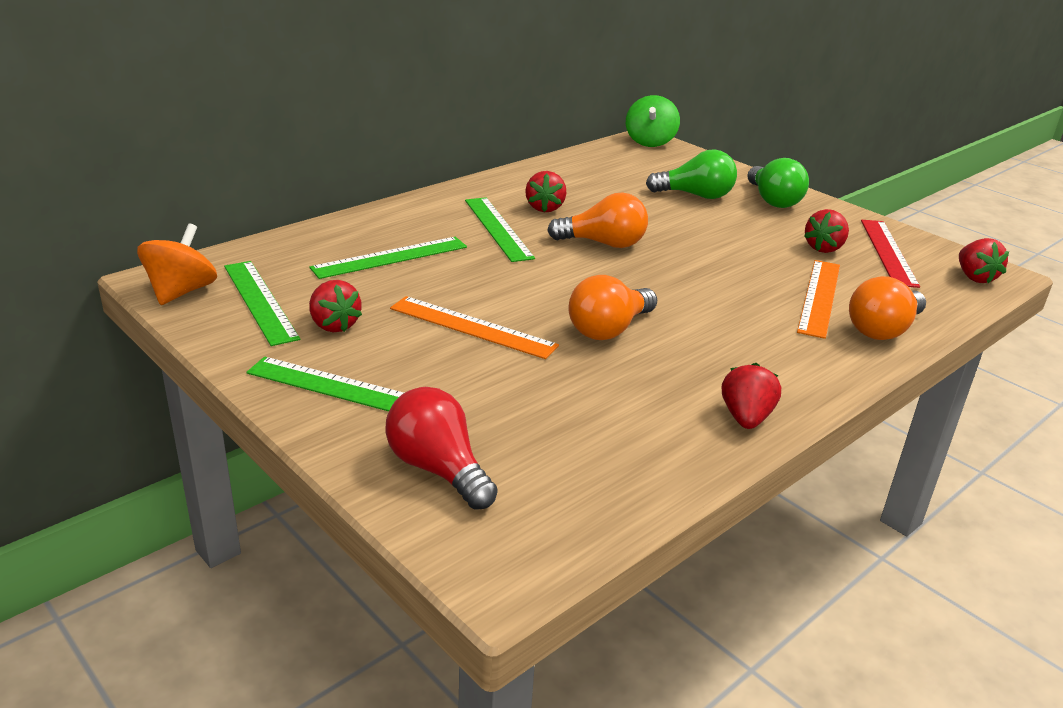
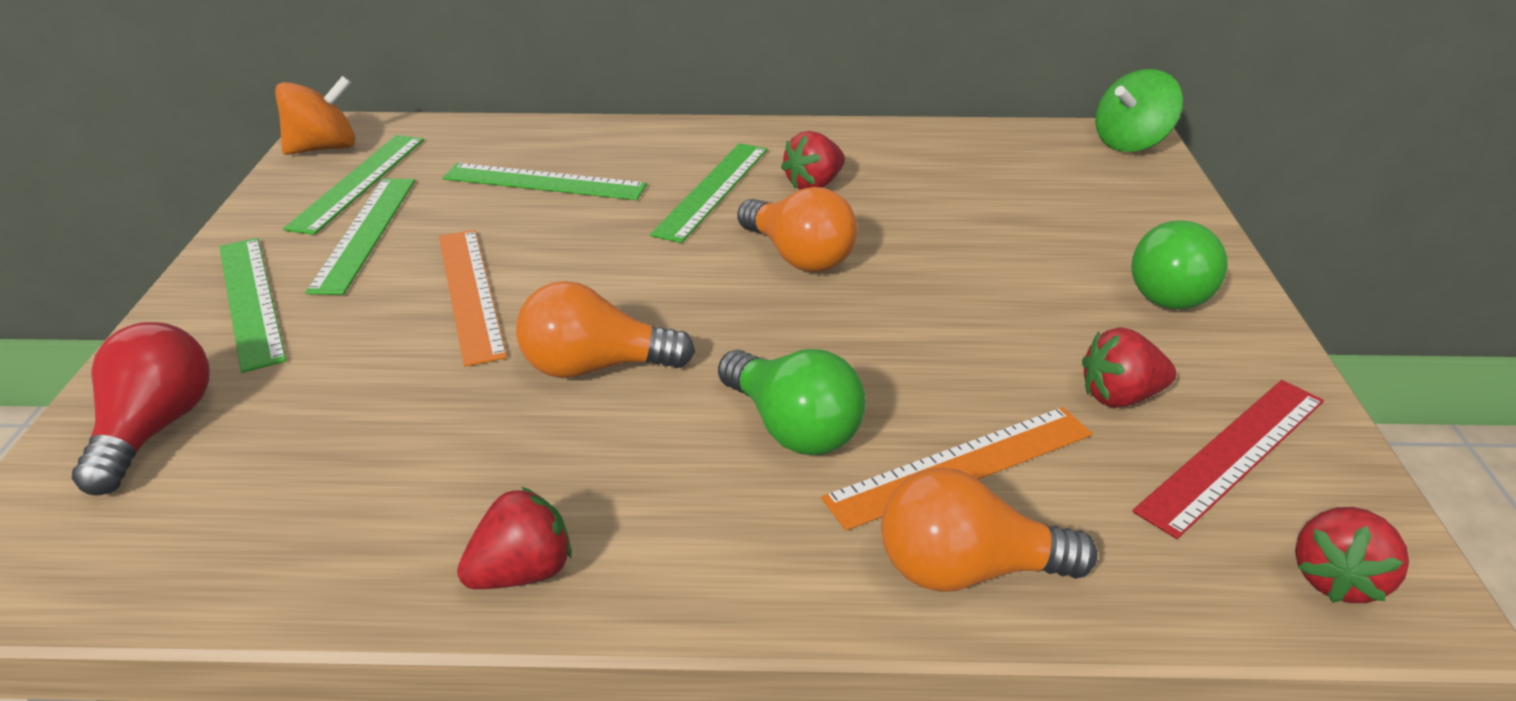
camera: 45 degrees right, 5 degrees up
(334, 325) = (365, 233): red strawberry -> green ruler
(695, 195) = (1055, 239): green light bulb -> green light bulb (792, 427)

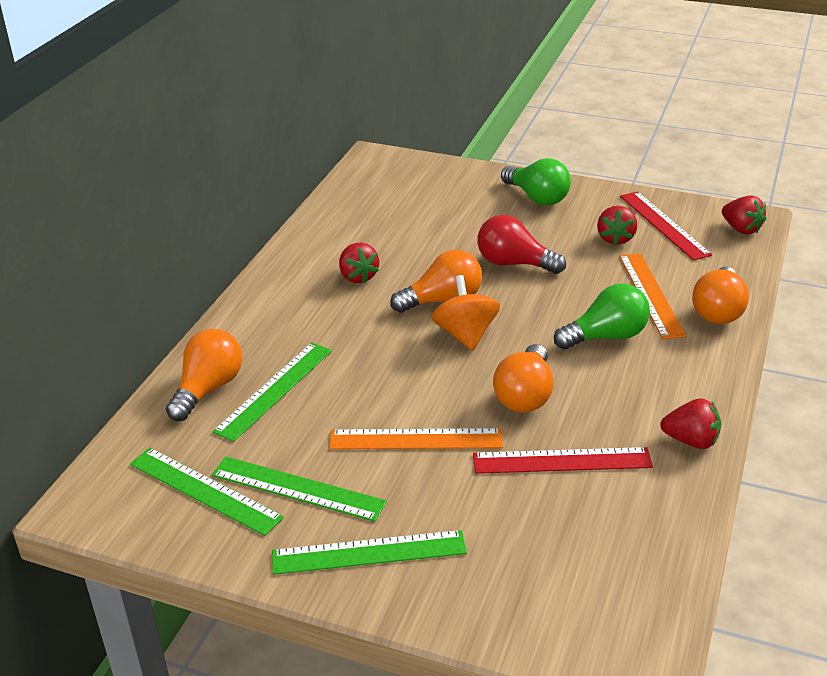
camera: 70 degrees left, 0 degrees up
(155, 429) = (517, 595): red light bulb -> red light bulb (514, 263)
(324, 148) = (118, 511): orange spinning top -> orange spinning top (465, 334)
(443, 427) = (562, 461): none -> red ruler
(522, 572) = (691, 441): red strawberry -> red strawberry turned 120 degrees clockwise
(534, 146) = (208, 389): none -> orange light bulb
(712, 190) = (338, 317): green ruler -> none
(1130, 143) = (380, 160): green spinning top -> none

